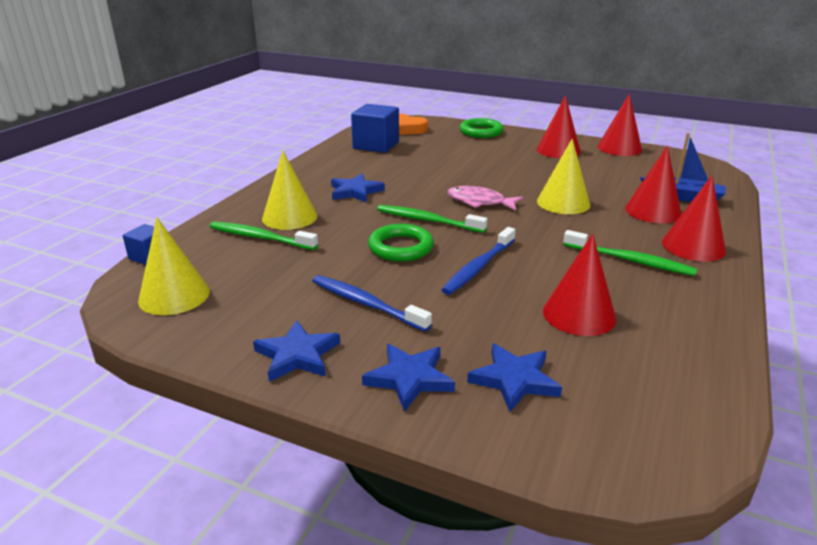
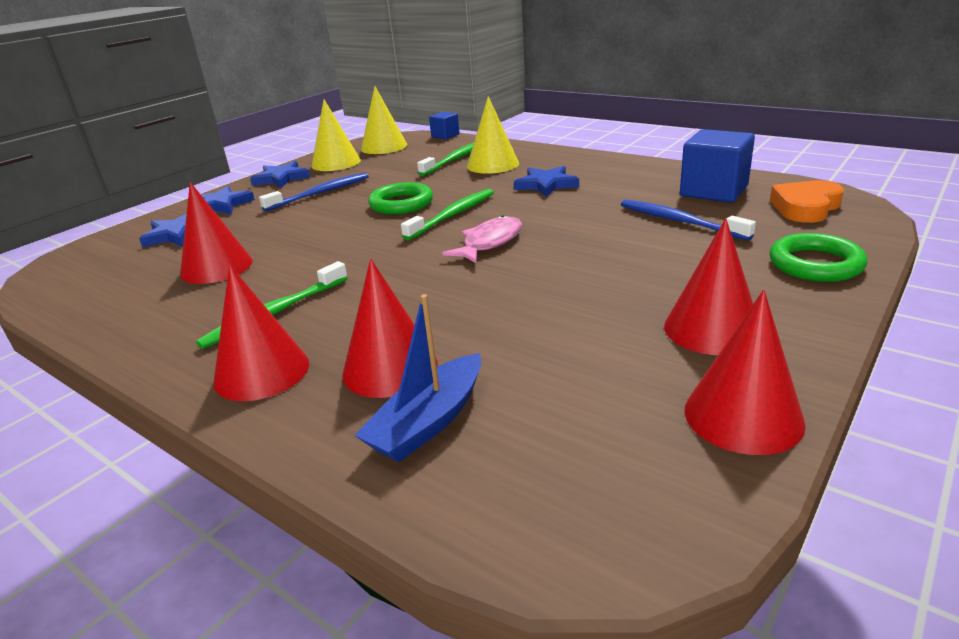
camera: 105 degrees right, 0 degrees up
(478, 267) = (336, 232): blue toothbrush -> blue toothbrush (679, 221)
(563, 203) = (461, 296): yellow cone -> yellow cone (336, 163)

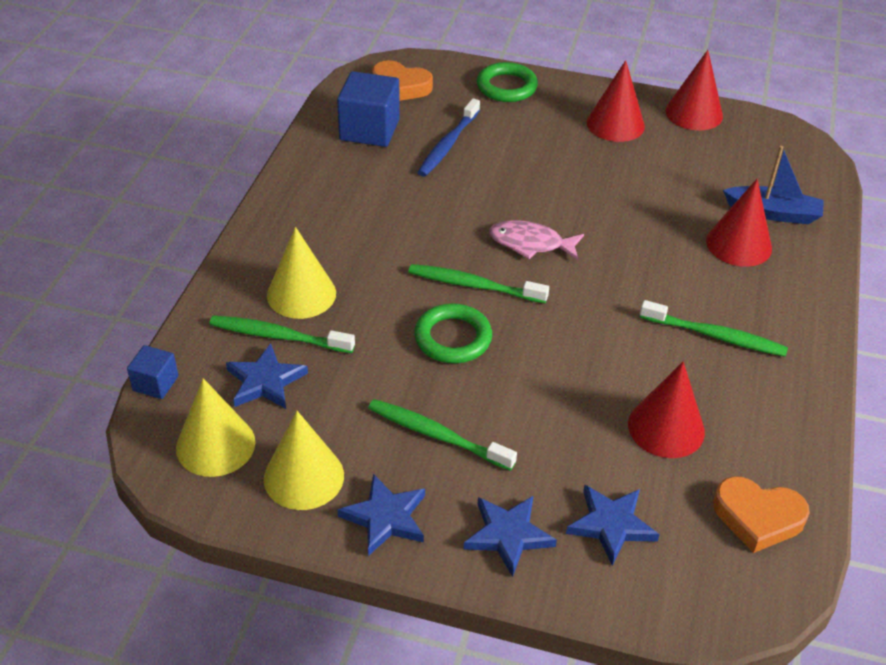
camera: 115 degrees left, 15 degrees up
(92, 287) = (757, 517): none -> orange heart
(261, 372) = (784, 305): red cone -> none
(320, 193) = (437, 435): blue toothbrush -> green toothbrush
(546, 185) = (369, 235): blue star -> blue star (265, 381)

